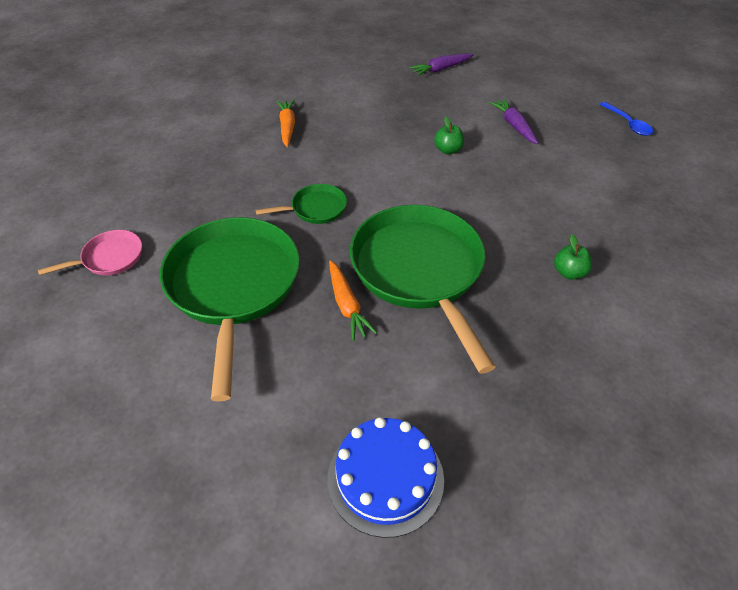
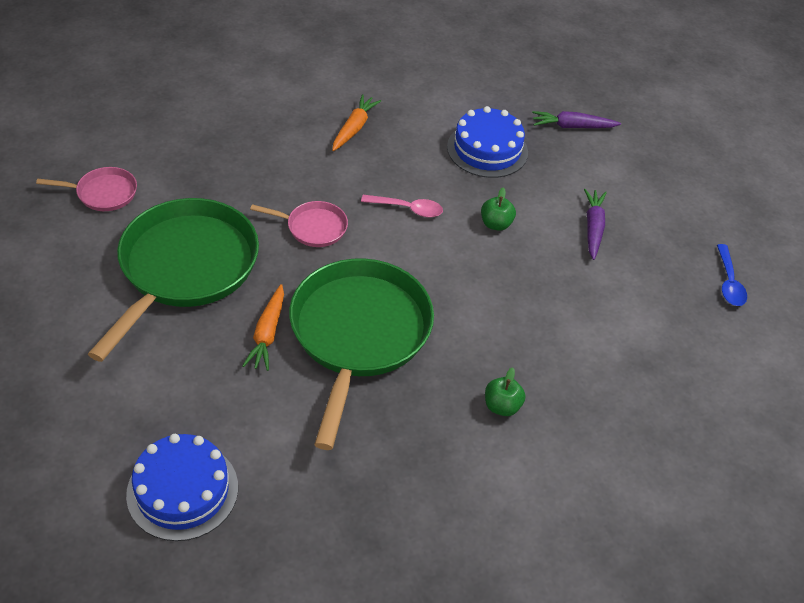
camera: 25 degrees right, 0 degrees up
(315, 208) = (313, 227): green pan -> pink pan
(376, 166) = (407, 209): none -> pink spoon
(397, 104) = (487, 149): none -> blue cake

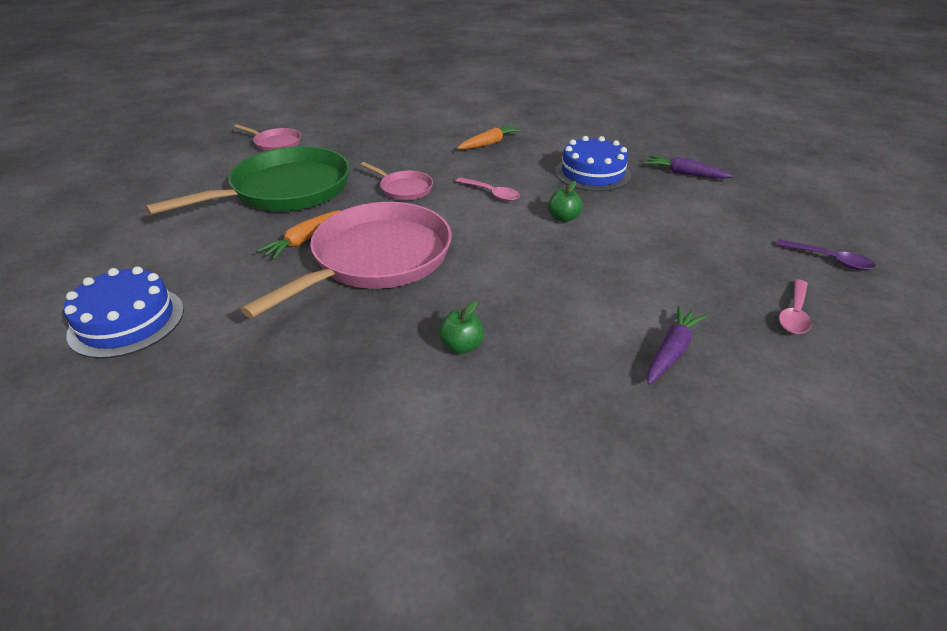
camera: 30 degrees right, 10 degrees down
(358, 334) = (376, 259): green pan -> pink pan
(593, 228) = (659, 240): purple carrot -> purple carrot (671, 351)
(729, 282) = (794, 314): blue spoon -> pink spoon
(733, 211) = (829, 260): none -> purple spoon

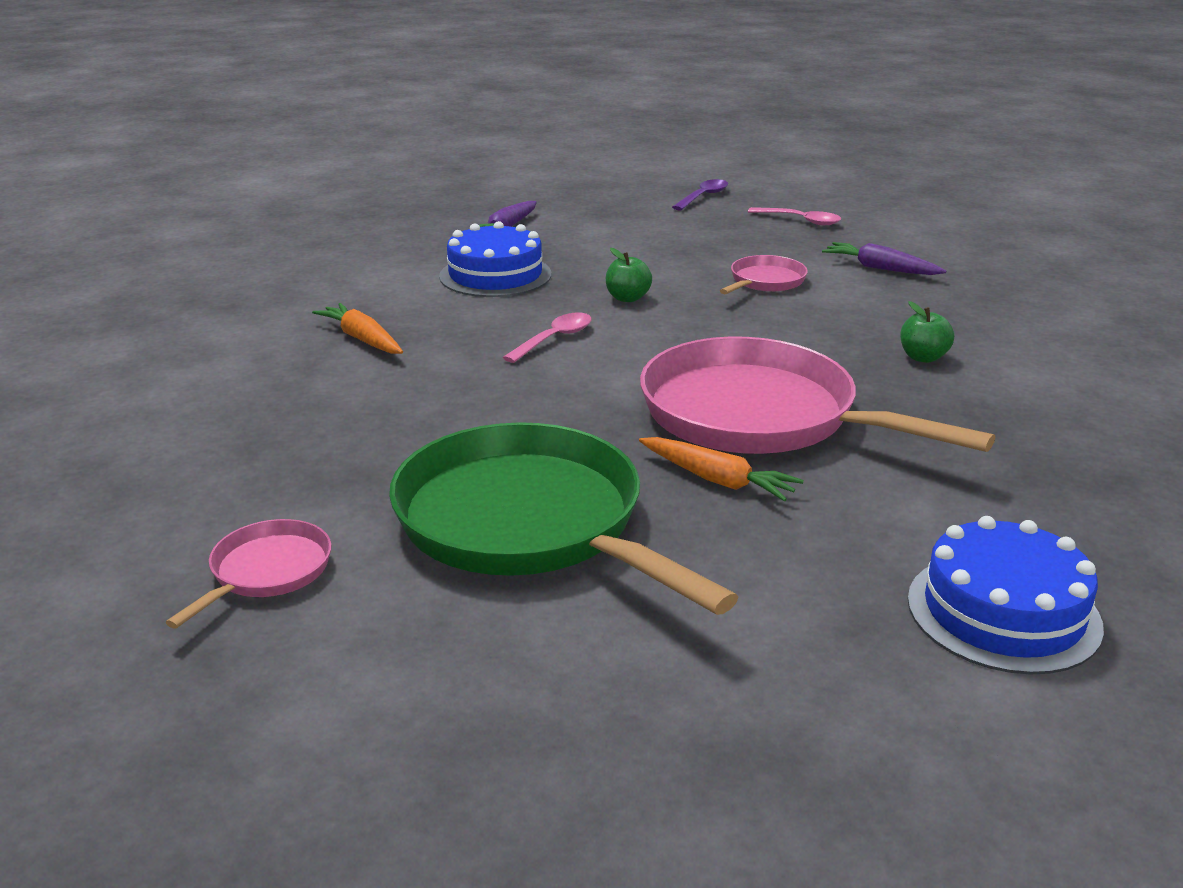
camera: 90 degrees left, 10 degrees down
(404, 188) = (531, 405): pink pan -> pink pan (765, 281)

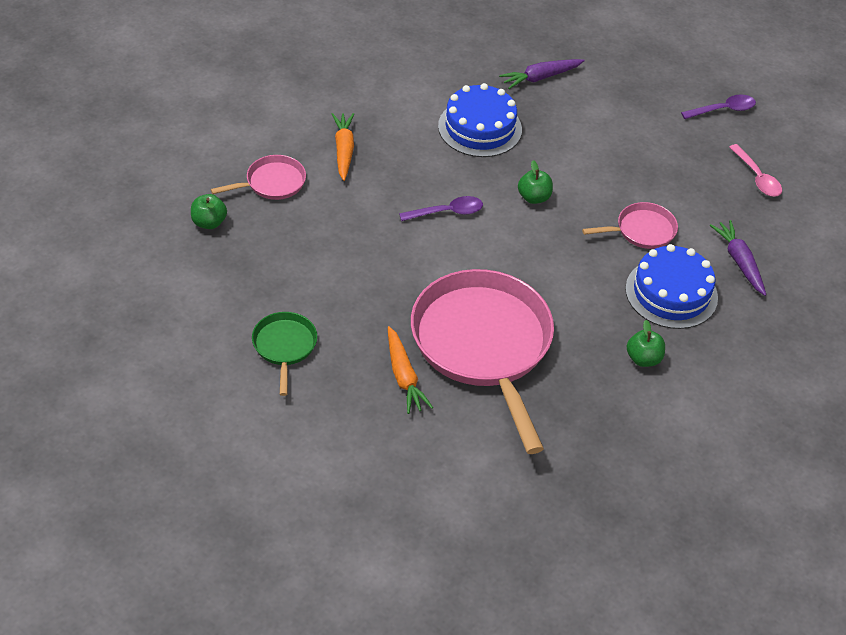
camera: 35 degrees right, 20 degrees up
(258, 458) = (209, 222): none -> green apple
(267, 572) = (150, 304): pink pan -> pink pan (272, 183)
(528, 523) = (284, 346): green pan -> green pan, size x0.45
(554, 339) = (447, 212): pink spoon -> purple spoon
(1003, 612) = (430, 541): blue cake -> blue cake (671, 293)

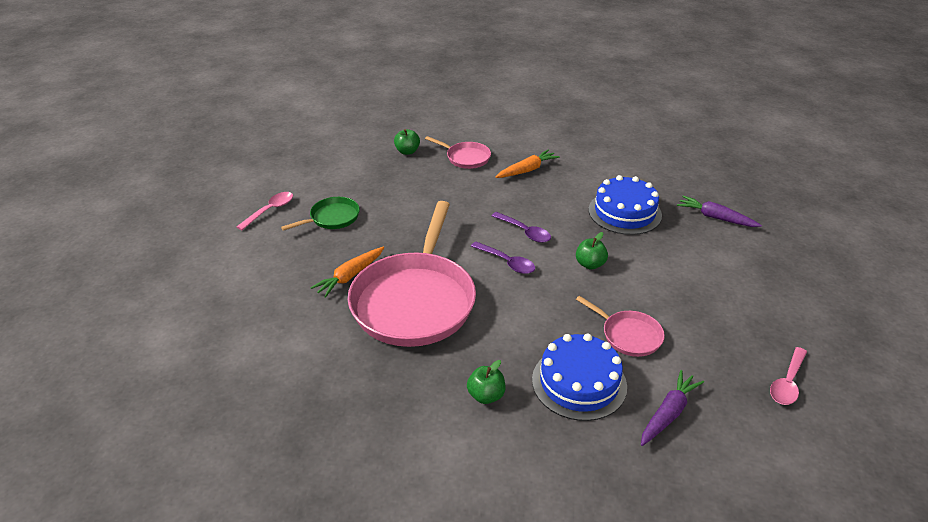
camera: 60 degrees right, 10 degrees down
(217, 395) = (270, 210): none -> pink spoon
(483, 345) = (415, 301): pink pan -> pink pan turned 150 degrees clockwise
(723, 110) = (835, 326): purple spoon -> purple spoon (507, 262)

